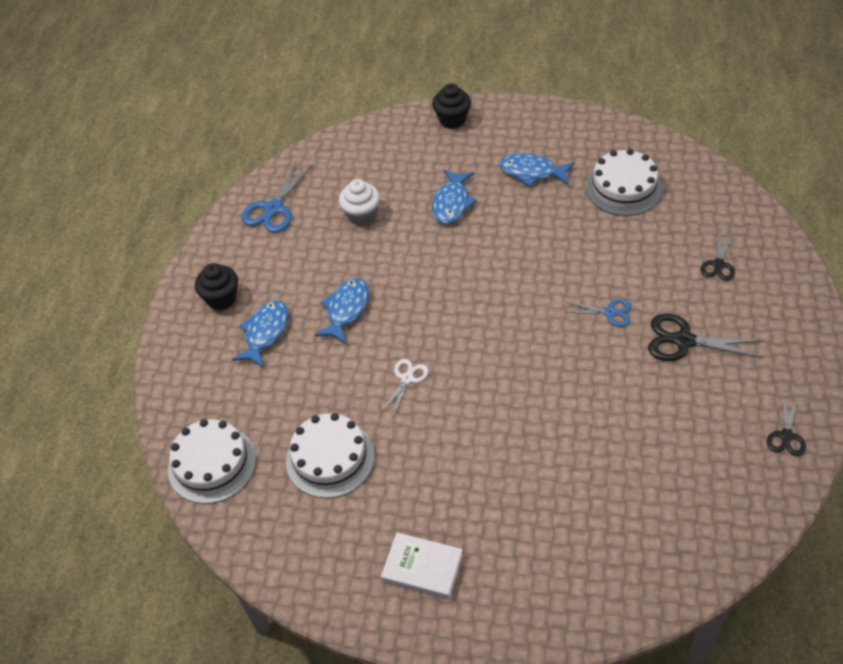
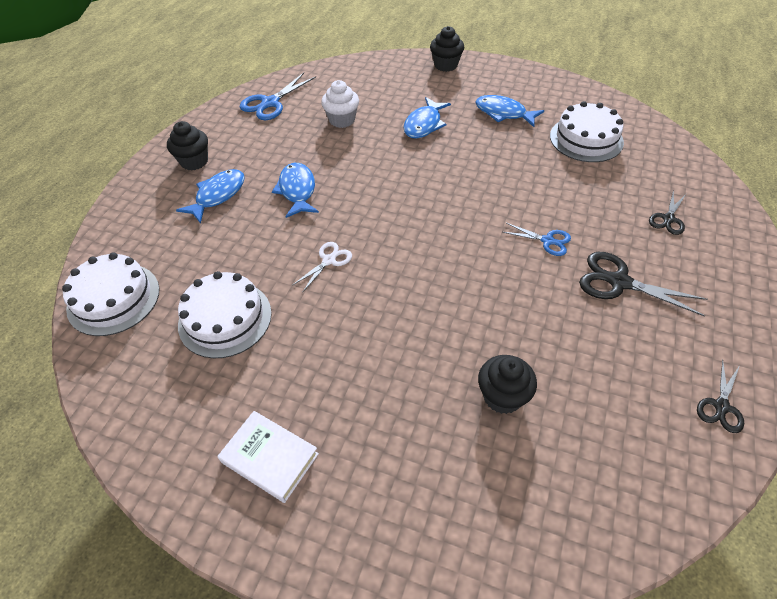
camera: 10 degrees right, 0 degrees up
(346, 310) = (297, 190): blue fish -> blue fish turned 45 degrees counterclockwise
(604, 470) = (502, 396): none -> black cupcake

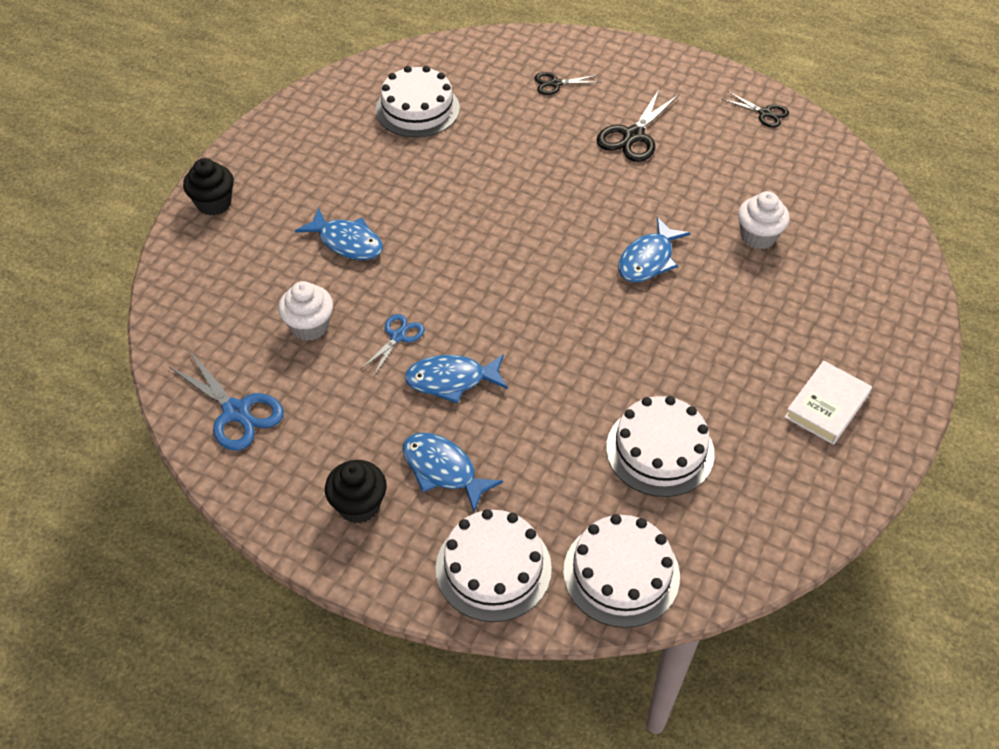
camera: 85 degrees left, 0 degrees up
(134, 228) = (493, 568): none -> white cake
(329, 260) = (580, 352): white scissors -> none
(502, 396) = (758, 237): black cupcake -> white cupcake
(503, 113) = (347, 166): blue fish -> blue fish (648, 259)
(547, 241) = (573, 172): blue scissors -> blue scissors (398, 337)
(668, 219) = (555, 84): black scissors -> black scissors turned 135 degrees clockwise

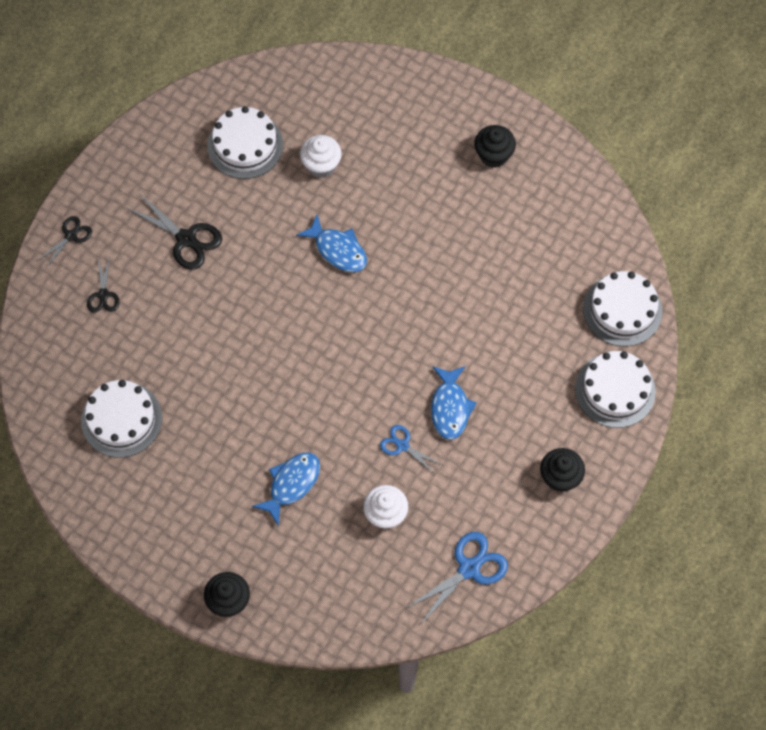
camera: 85 degrees left, 15 degrees up
(443, 470) = (533, 418): blue fish -> none
(660, 450) = (525, 271): white cake -> white cake (245, 145)
(765, 113) = (171, 129): black scissors -> black scissors (71, 236)
(826, 406) = (493, 155): white book -> black cupcake

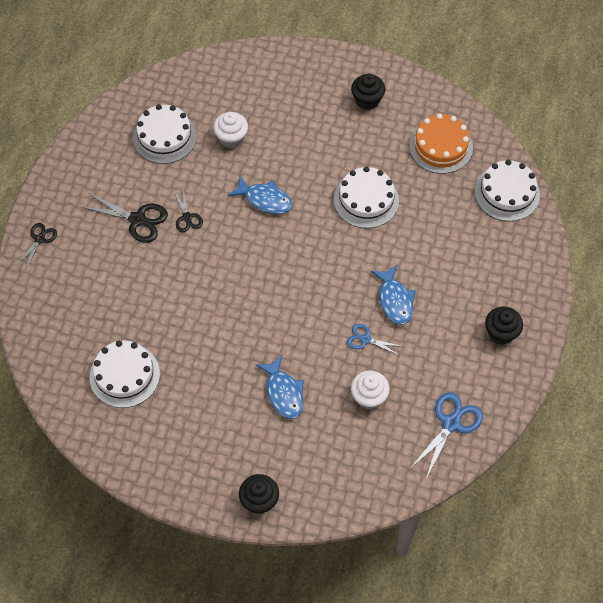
camera: 15 degrees left, 5 degrees down
(103, 295) = (80, 279): black scissors -> black scissors (187, 217)
(291, 484) = (283, 392): blue fish -> blue fish turned 135 degrees clockwise
(562, 233) = (440, 146): none -> orange cake
(615, 390) = (522, 255): white cake -> white cake (366, 200)

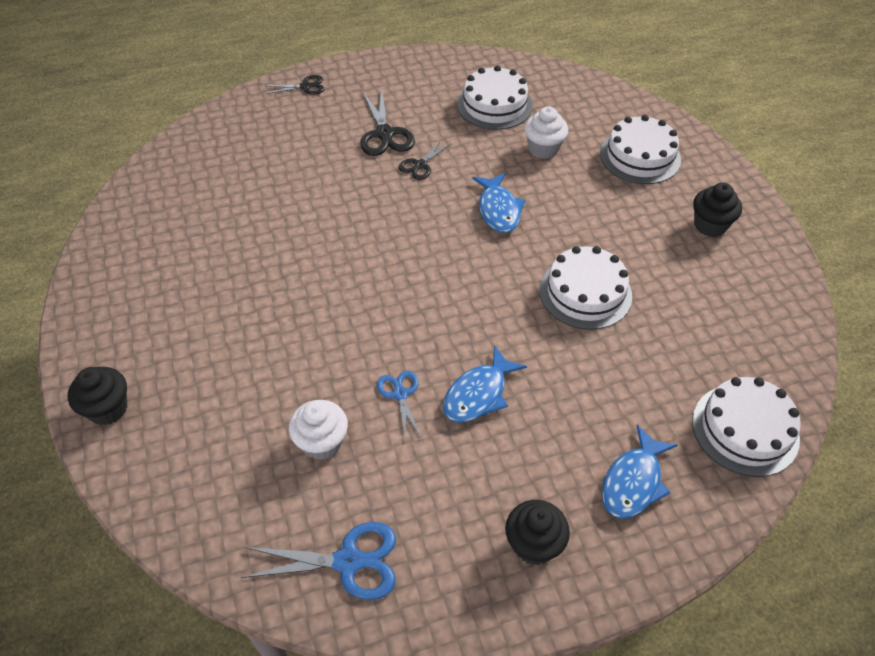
camera: 55 degrees right, 10 degrees down
(124, 375) = (198, 214): white cake -> white cake (640, 156)
(283, 392) = (269, 354): blue fish -> blue fish (633, 482)
(440, 146) = (730, 323): orange cake -> none

